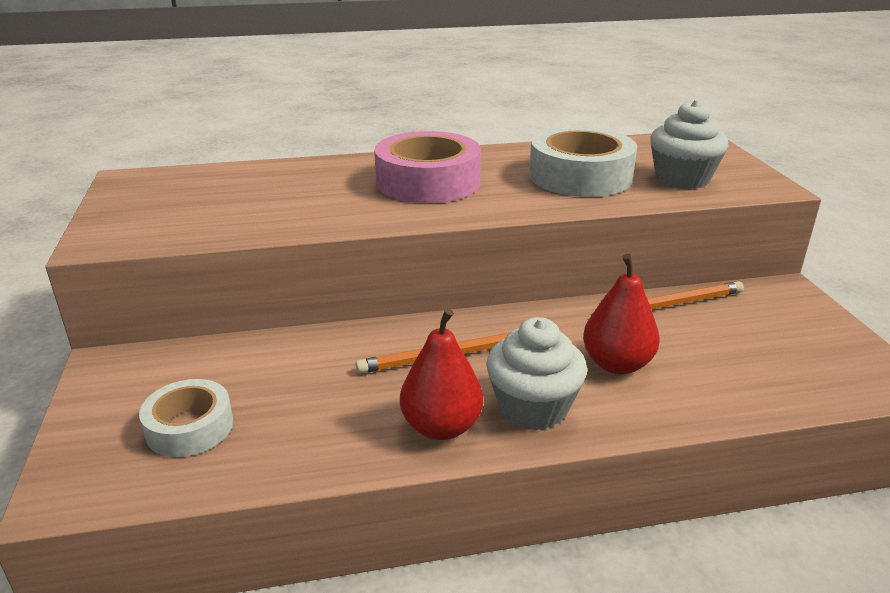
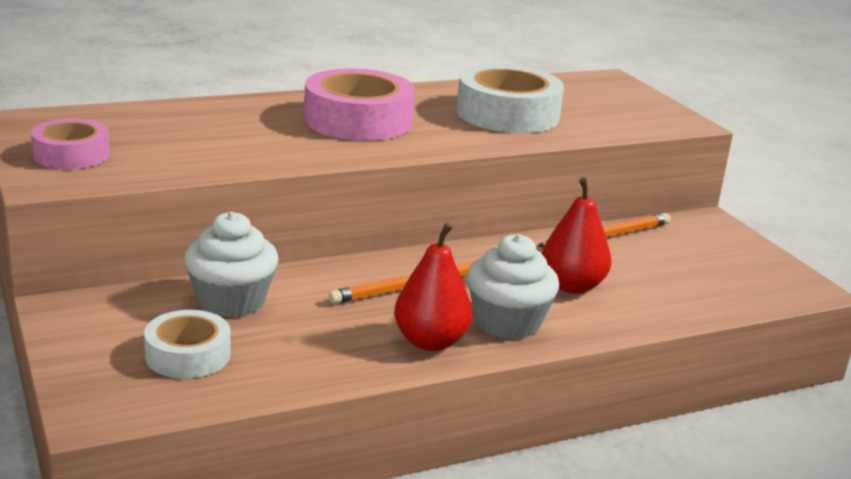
camera: 15 degrees left, 5 degrees down
(141, 214) = (71, 154): none -> pink tape
(682, 179) = (604, 116): white cupcake -> white cupcake (231, 301)

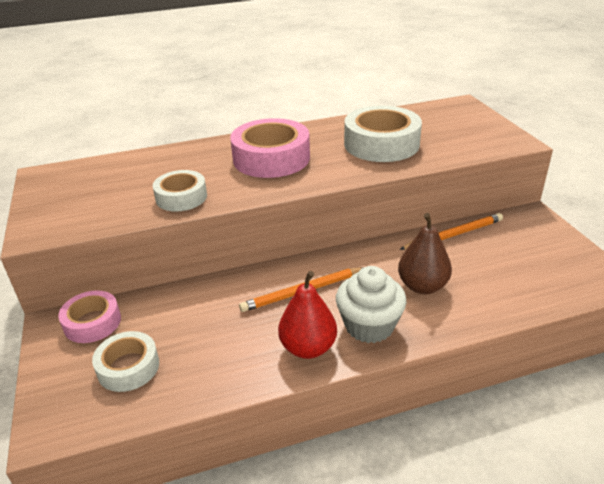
camera: 10 degrees right, 10 degrees up
(71, 154) = (62, 206): pink tape -> pink tape (92, 322)
(231, 301) = (171, 312): white cupcake -> none
(243, 154) = (181, 197): none -> white tape
(571, 286) = (422, 286): red pear -> brown pear

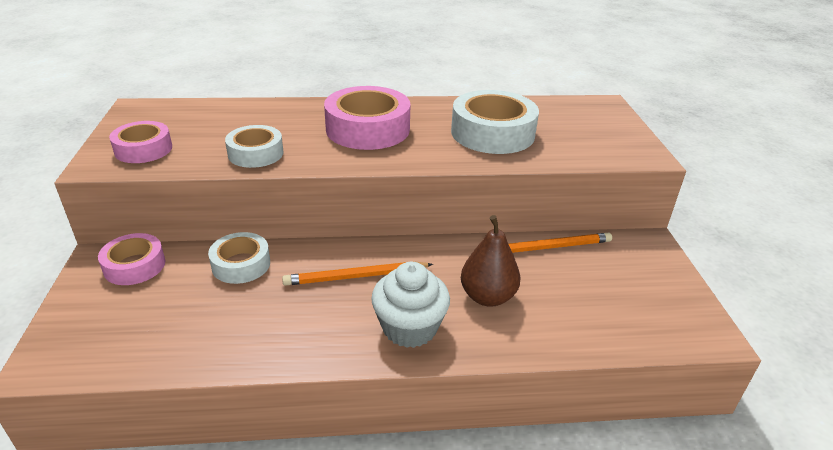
camera: 10 degrees right, 0 degrees up
(72, 212) = (143, 149): none -> pink tape
(128, 367) = (146, 318): white tape -> white tape (241, 264)
(308, 348) = (334, 337): red pear -> none

